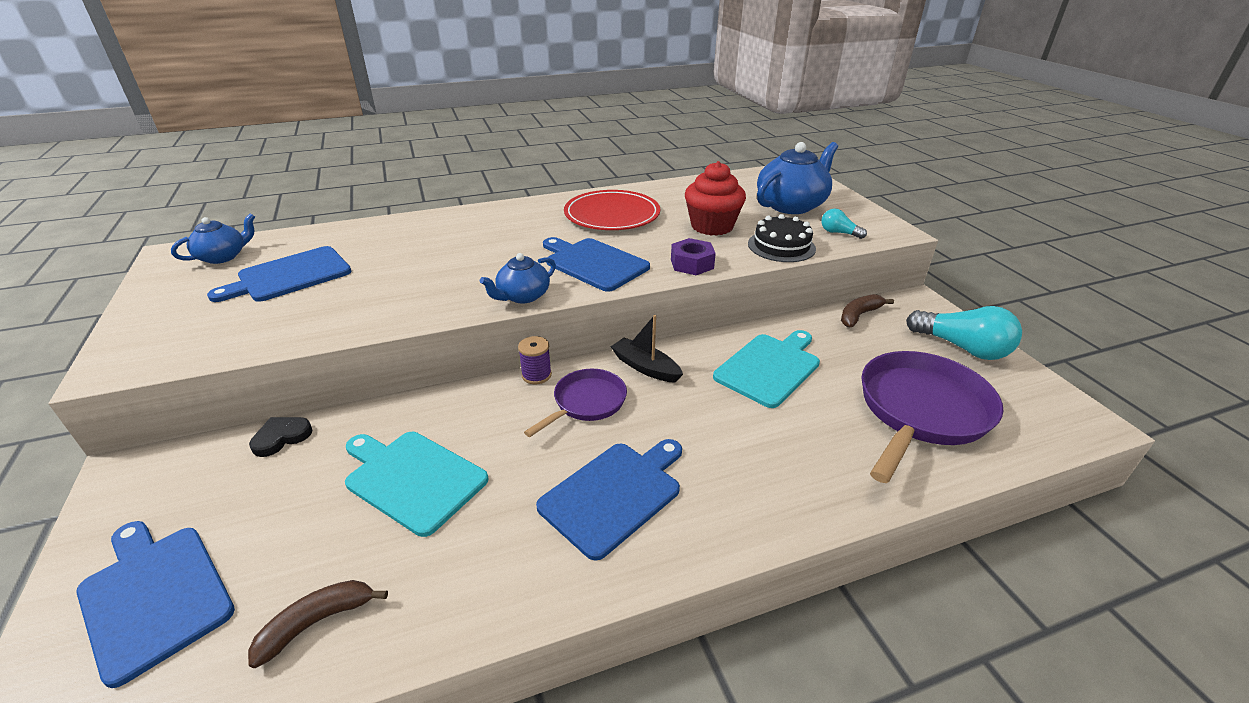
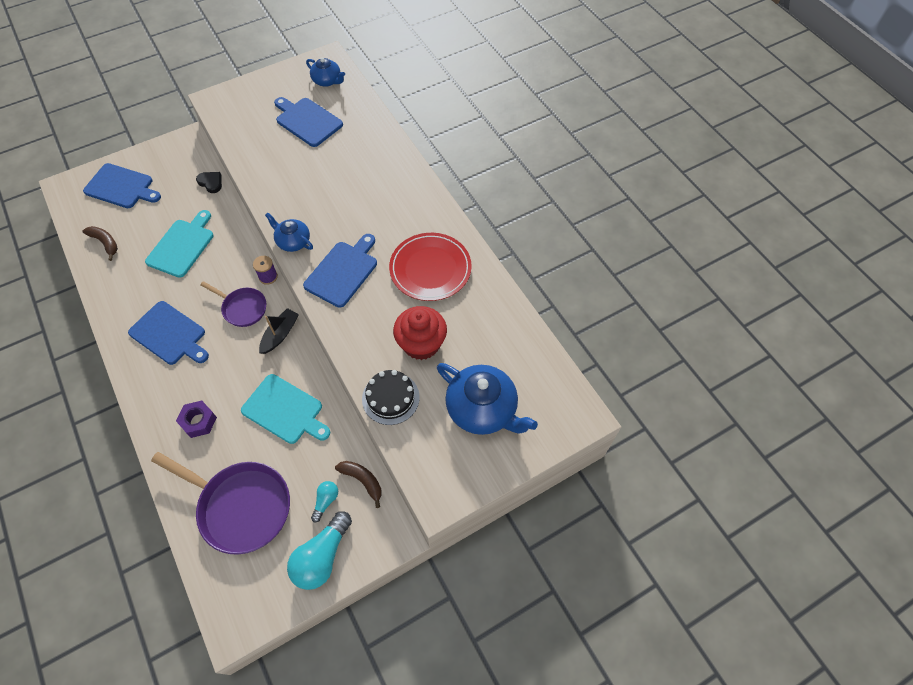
camera: 80 degrees right, 25 degrees up
(154, 596) = (121, 187): blue cutting board -> blue cutting board turned 75 degrees clockwise
(692, 264) = (350, 334): purple nut -> purple nut (198, 421)
(839, 233) = (425, 447): turquoise light bulb -> turquoise light bulb (326, 501)

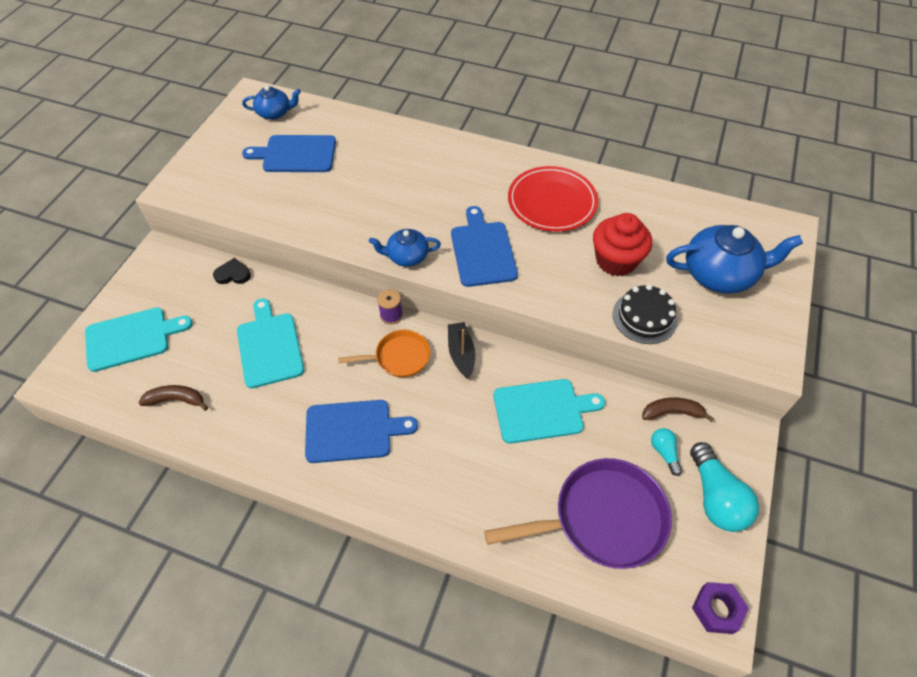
camera: 40 degrees left, 5 degrees down
(121, 187) = (131, 338): blue cutting board -> turquoise cutting board
(198, 421) = (475, 481): purple nut -> purple nut (716, 609)
(242, 308) = (399, 357): purple pan -> orange pan

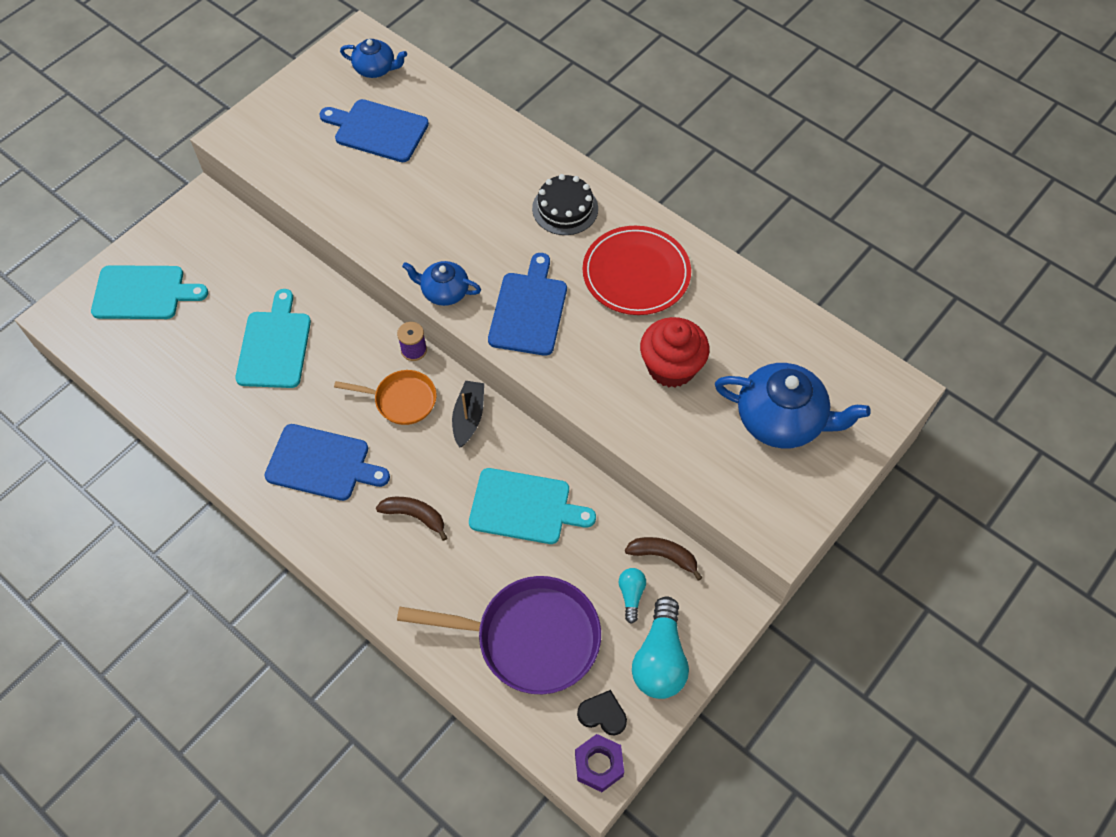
camera: 20 degrees right, 5 degrees up
(176, 400) = (164, 374): brown banana -> brown banana (415, 516)
(233, 274) = (268, 251): black heart -> black heart (603, 714)
(644, 317) = (667, 442): black cake -> black cake (565, 208)

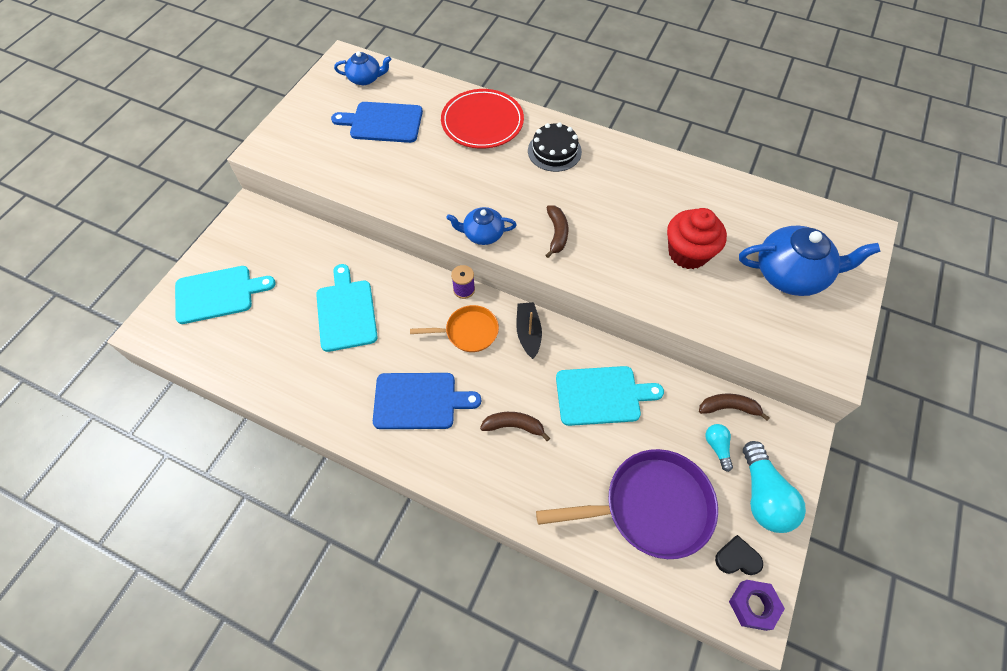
camera: 15 degrees left, 0 degrees up
(528, 310) = (557, 234): blue cutting board -> brown banana
(636, 273) = (630, 188): red plate -> red plate (482, 122)

